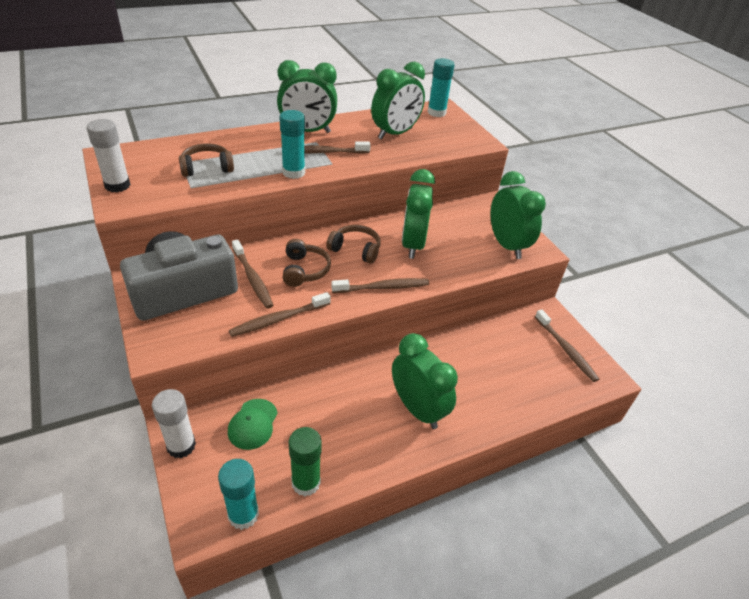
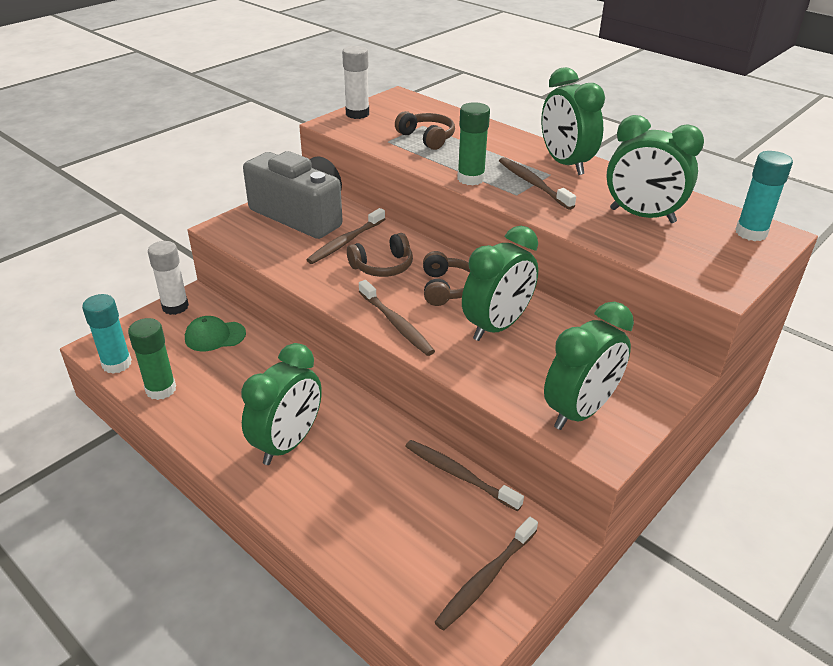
camera: 70 degrees right, 5 degrees down
(279, 319) = (298, 273): brown toothbrush -> brown toothbrush (459, 475)
(293, 172) = (470, 179): turquoise glue stick -> green glue stick
(412, 245) = (497, 326): green clock -> green clock turned 150 degrees clockwise

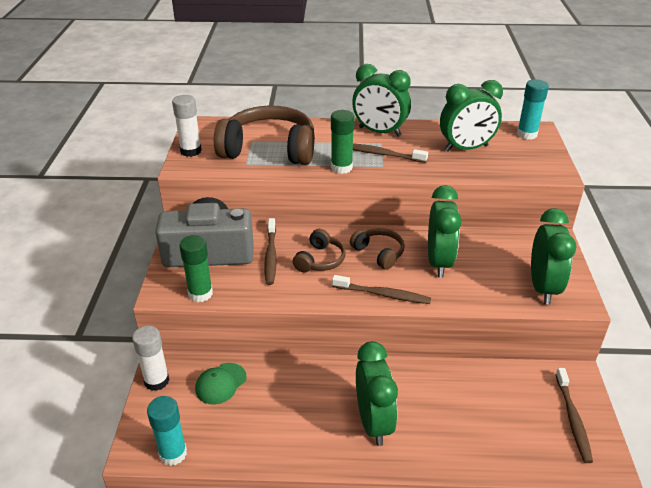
camera: 40 degrees left, 0 degrees up
(161, 389) = (236, 448): green glue stick -> green glue stick (200, 294)
(427, 138) = (269, 149): brown headphones -> brown headphones, size x2.02
(459, 475) = (489, 371): brown toothbrush -> none

